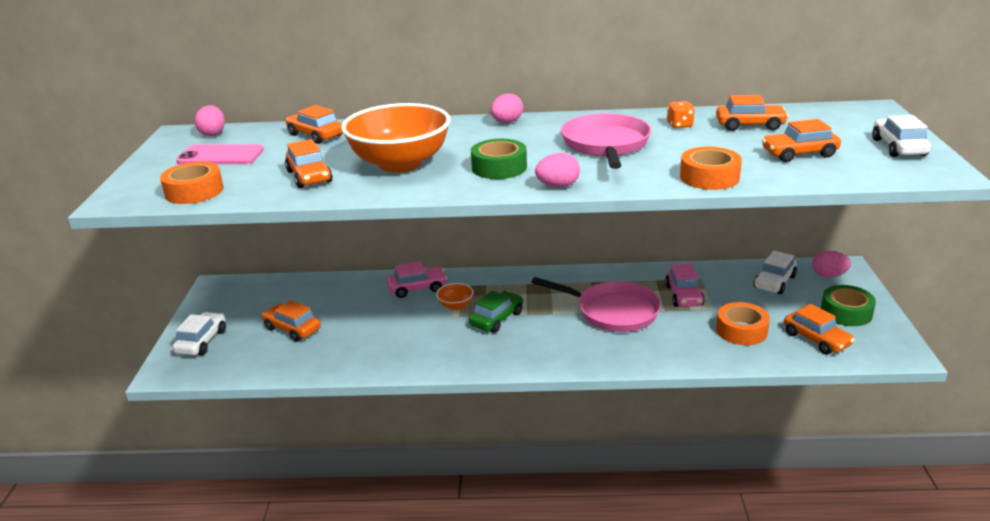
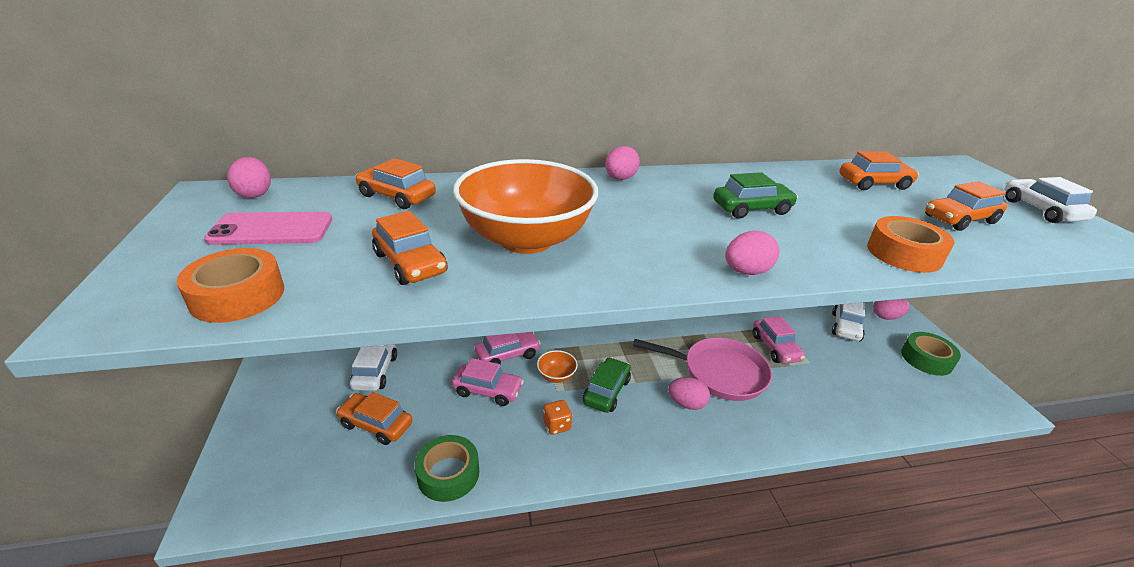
camera: 15 degrees left, 5 degrees up
(202, 341) = (260, 455): white car -> white car (375, 372)
(391, 312) = (488, 390): none -> pink car
(499, 167) = (654, 243): green tape -> green tape (448, 474)
(567, 332) = (686, 403): none -> pink egg
(606, 145) = (751, 209): pink pan -> green car
(679, 125) = (805, 183): orange dice -> orange dice (557, 425)
(741, 330) = (850, 388): orange tape -> none
(816, 339) = (922, 394): orange car -> none

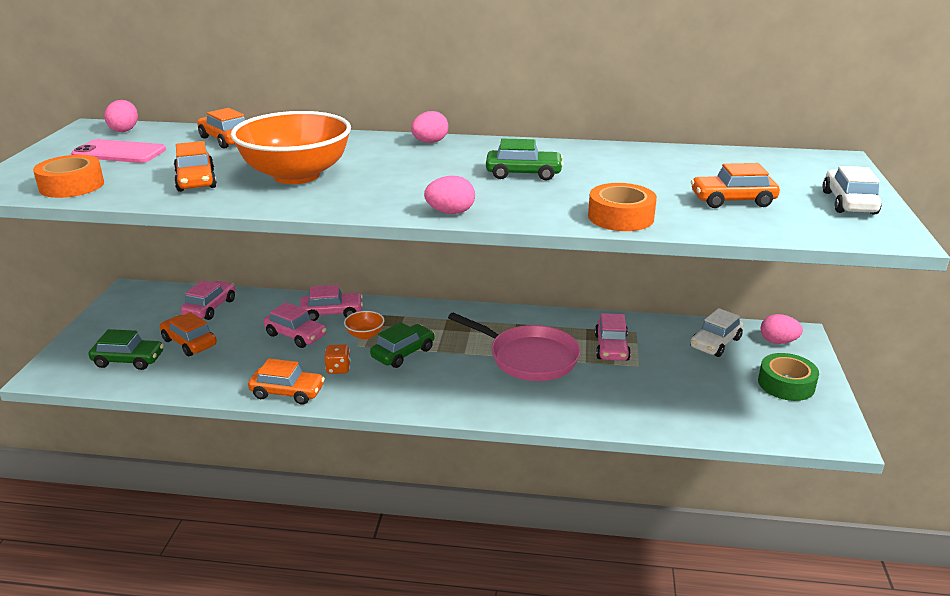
camera: 20 degrees right, 5 degrees down
(315, 466) = (128, 360): none -> green car
(375, 372) = (210, 308): white car -> pink car
(448, 474) = (225, 383): green tape -> none
(686, 403) = (473, 374): pink egg -> none
(874, 183) = (690, 166): orange car -> orange car (287, 392)

